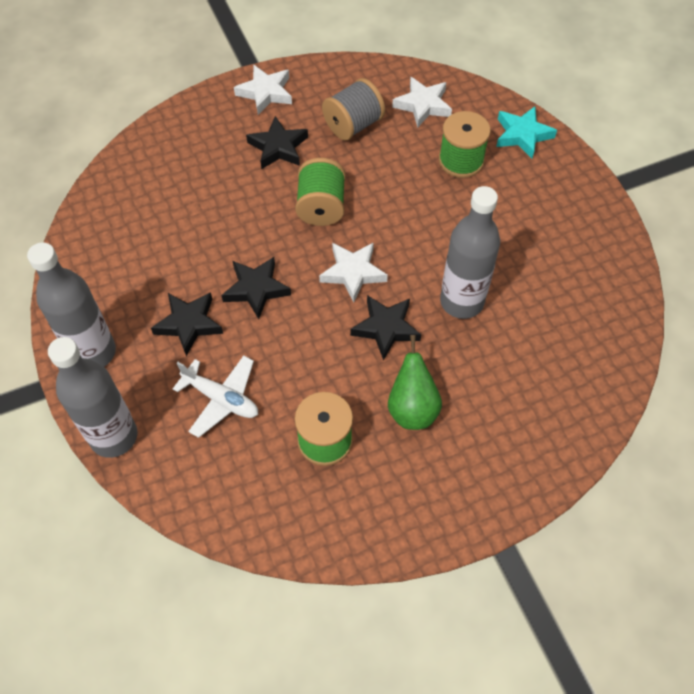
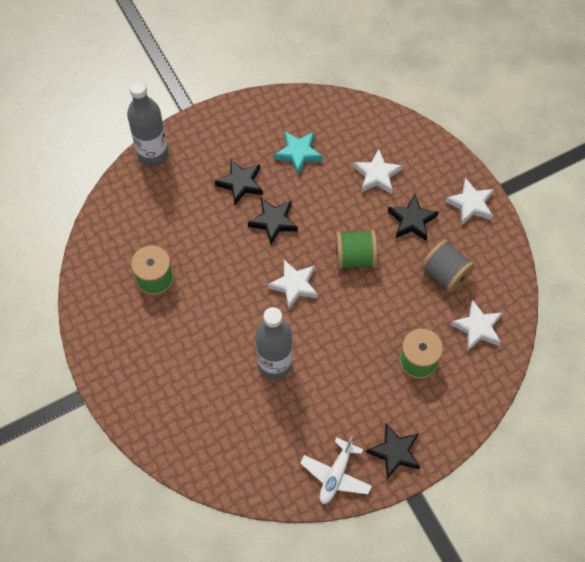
camera: 85 degrees right, 5 degrees up
(93, 352) = (214, 131): grey bottle -> none
(208, 174) = (377, 175): none -> white star
(221, 399) = (183, 212): white plane -> white plane (336, 475)
(385, 328) = (247, 311): black star -> black star (395, 452)
(412, 409) = (181, 333): green pear -> none
(522, 135) = (455, 412): turquoise star -> turquoise star (298, 153)

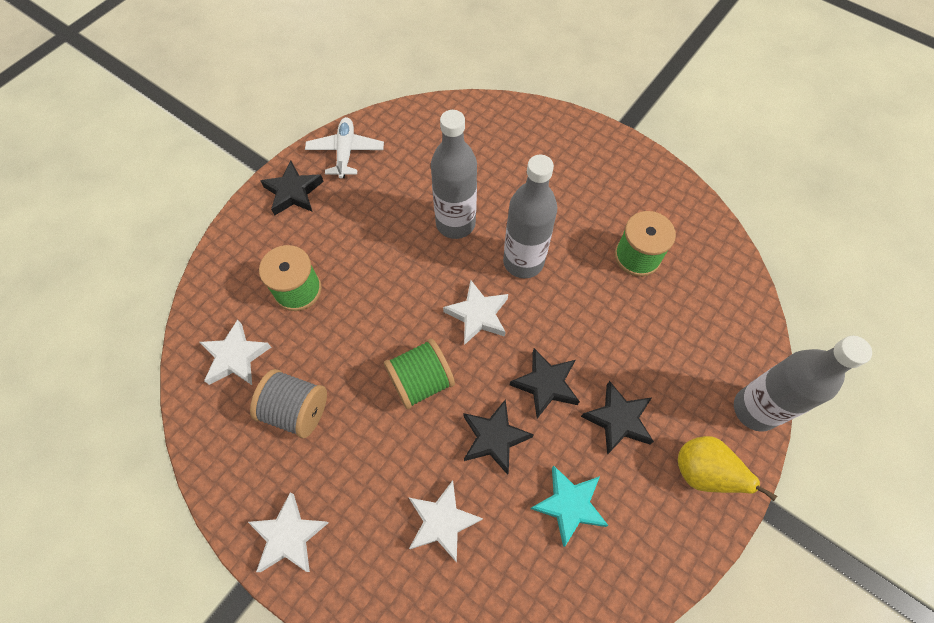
camera: 155 degrees right, 0 degrees up
(210, 137) = (702, 472): none -> yellow pear
(240, 310) = (523, 262): none -> grey bottle
(412, 221) = (365, 469): black star -> black star (494, 438)

